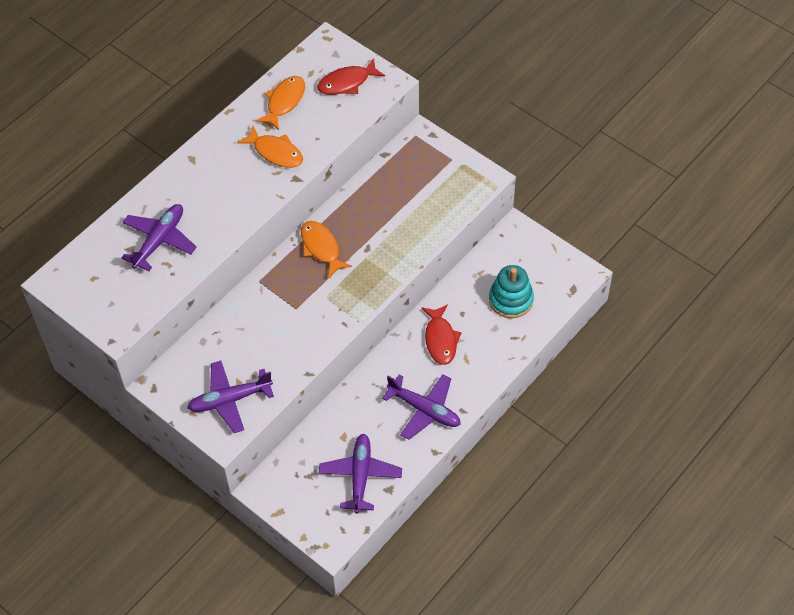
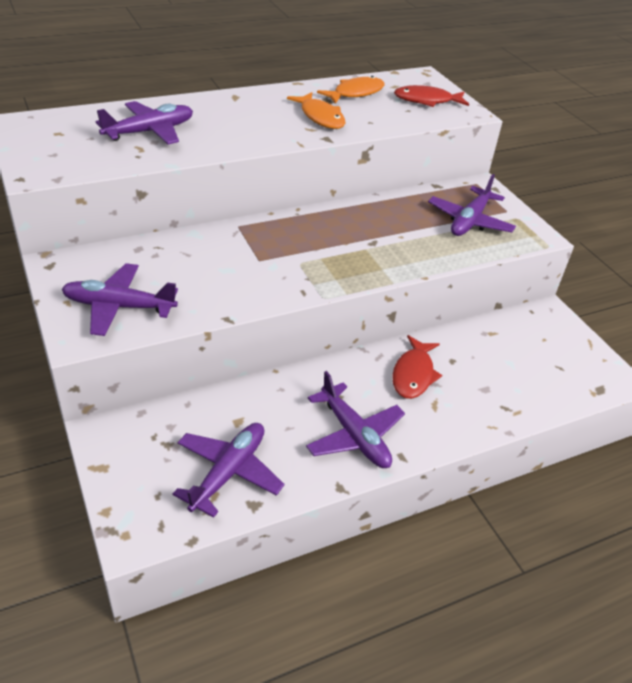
camera: 20 degrees right, 15 degrees down
(321, 248) = (323, 225): orange fish -> none
(428, 186) = (469, 221): none -> purple plane
(511, 300) = (517, 370): turquoise stacking toy -> none

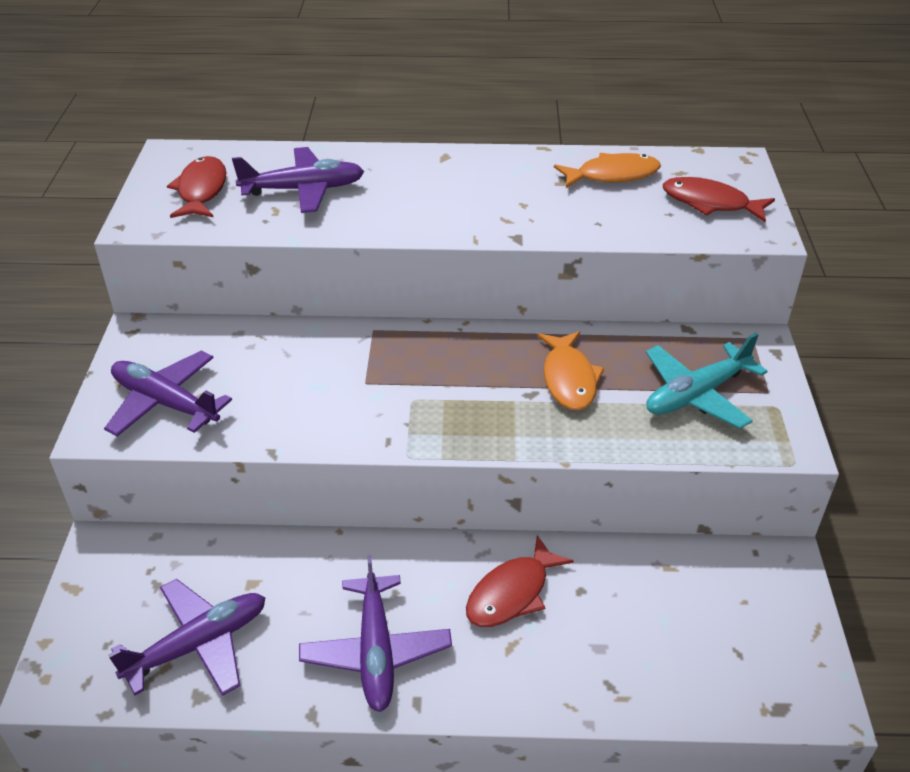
camera: 30 degrees right, 0 degrees up
(67, 144) = (201, 190): none -> red fish
(320, 117) = (534, 204): orange fish -> orange fish (569, 379)
(469, 221) = (696, 394): purple plane -> turquoise plane

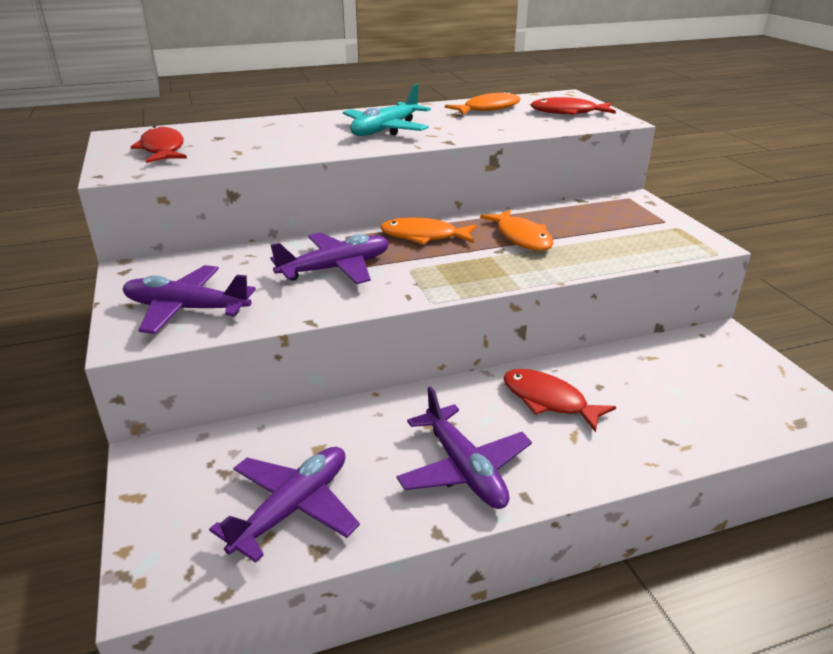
camera: 20 degrees left, 10 degrees down
(304, 190) = (254, 139): purple plane -> purple plane (336, 268)
(458, 350) = (423, 236): none -> orange fish
(512, 593) = (548, 400): red fish -> red fish turned 105 degrees clockwise
(696, 394) = (619, 230): turquoise plane -> turquoise plane (385, 130)

